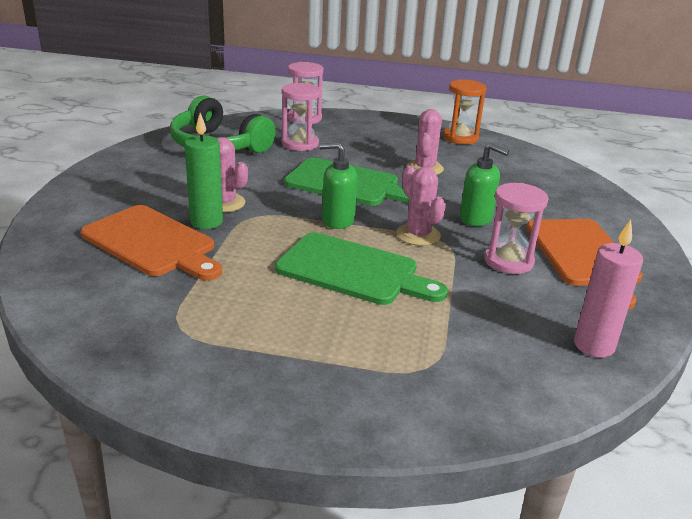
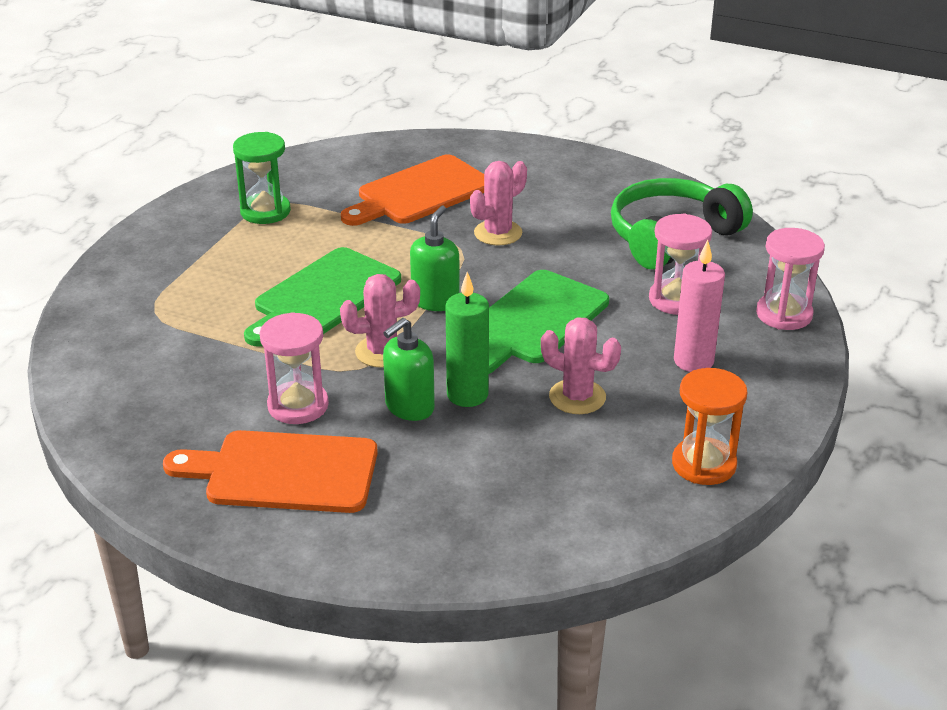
camera: 105 degrees right, 5 degrees up
(199, 330) = (265, 211): none -> green hourglass
(206, 222) = (455, 221): green candle -> green candle (467, 395)
(594, 345) = (122, 417): pink candle -> pink candle (693, 361)

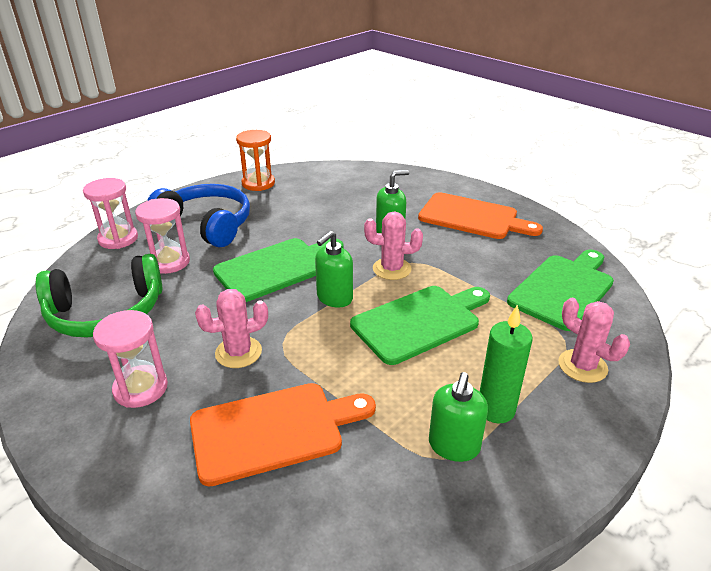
camera: 160 degrees left, 0 degrees up
(145, 372) = (563, 289): none -> green cutting board
(265, 211) = (453, 446): green hourglass -> green soap dispenser
(298, 405) = (458, 247): pink hourglass -> pink hourglass (141, 388)
(467, 395) = (352, 233): green candle -> green candle (496, 409)
(577, 397) = (290, 220): pink cactus -> pink cactus (582, 366)
(693, 361) = (206, 225): pink candle -> blue headphones

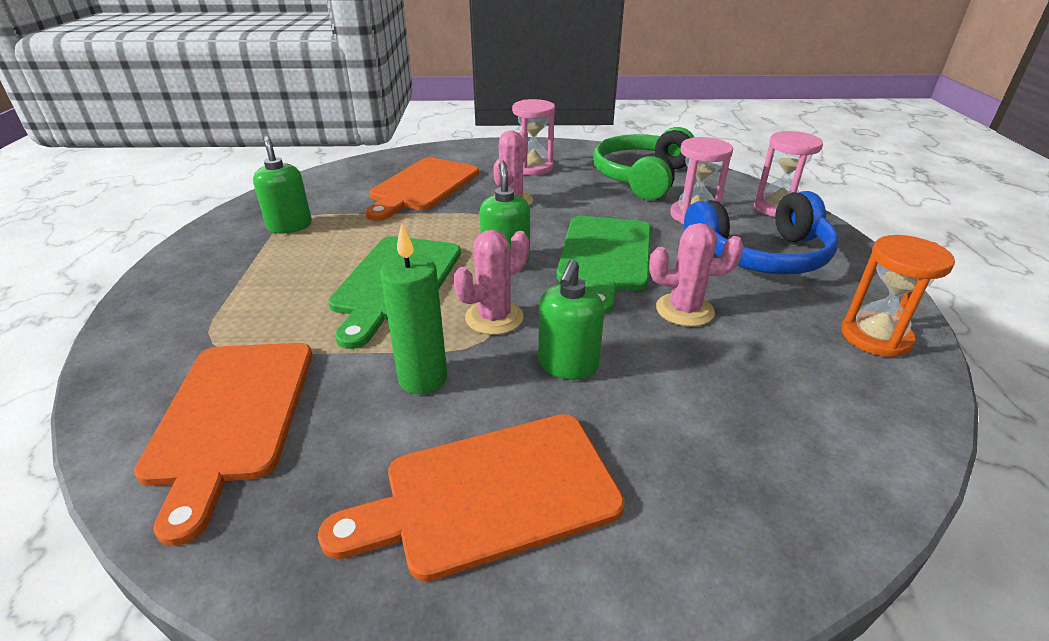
camera: 135 degrees right, 0 degrees up
(496, 409) = (267, 255): green candle -> green candle (423, 378)
(563, 289) = (231, 417): green cutting board -> orange cutting board
(582, 366) = (184, 324): pink cactus -> pink cactus (684, 310)

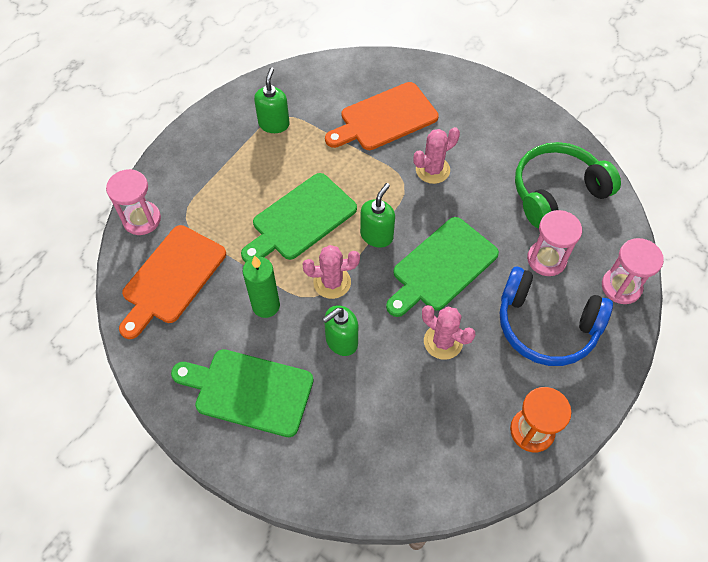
camera: 35 degrees right, 25 degrees up
(490, 494) = (249, 391): orange cutting board -> green cutting board
(533, 168) = (483, 133): pink hourglass -> pink hourglass (142, 219)

